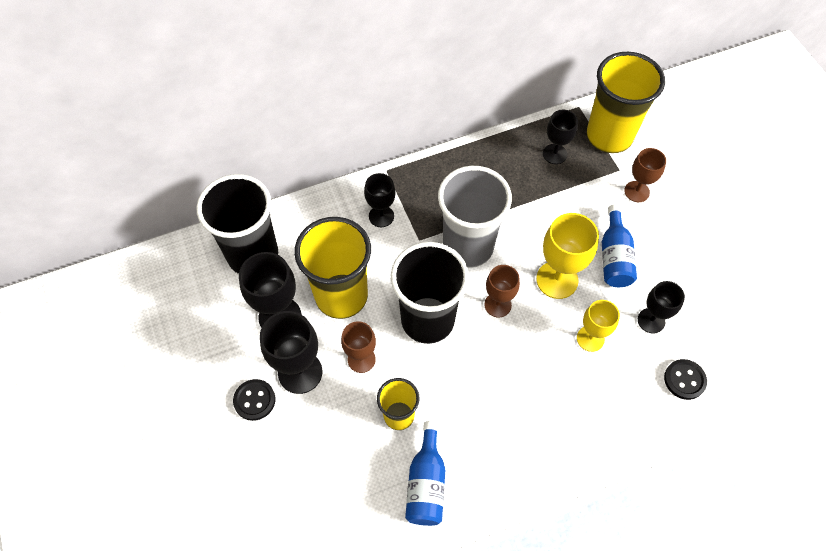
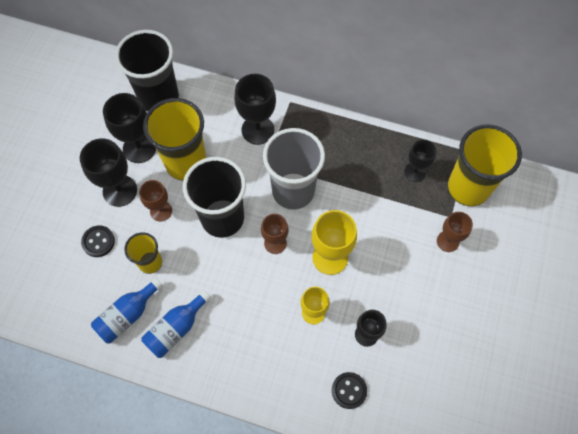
camera: 40 degrees right, 5 degrees up
(254, 400) = (81, 187): black button -> black button (98, 241)
(381, 216) = (257, 130): black goblet -> black goblet, size x1.57
(614, 257) = (384, 273): blue bottle -> blue bottle (176, 329)

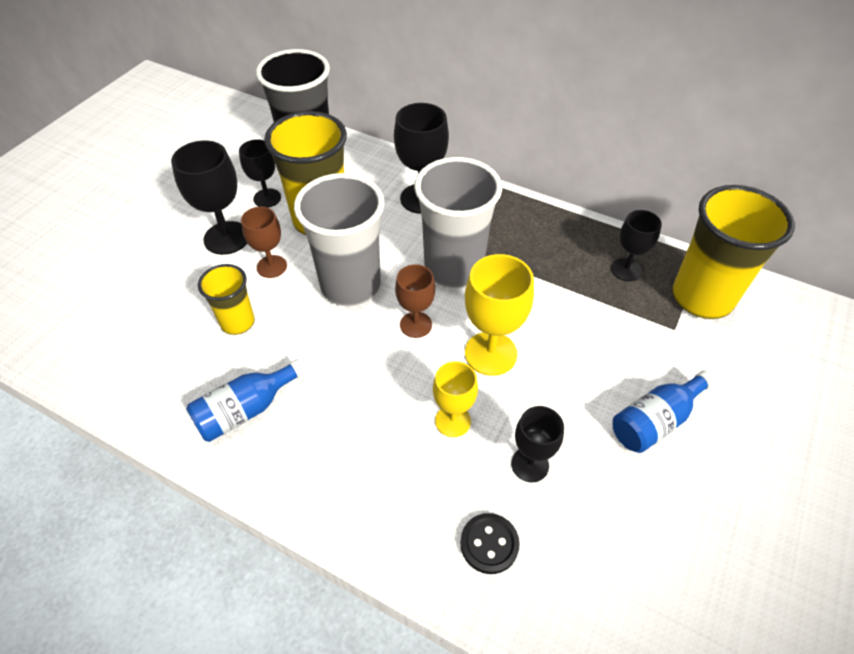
camera: 10 degrees right, 15 degrees down
(98, 241) = (178, 289): black button -> none
(127, 315) = (183, 382): blue bottle -> blue bottle (655, 421)
(139, 148) = (267, 198): black goblet -> black goblet, size x0.64
(222, 218) = (350, 286): black cup -> grey cup
(447, 241) = (668, 358): brown goblet -> none

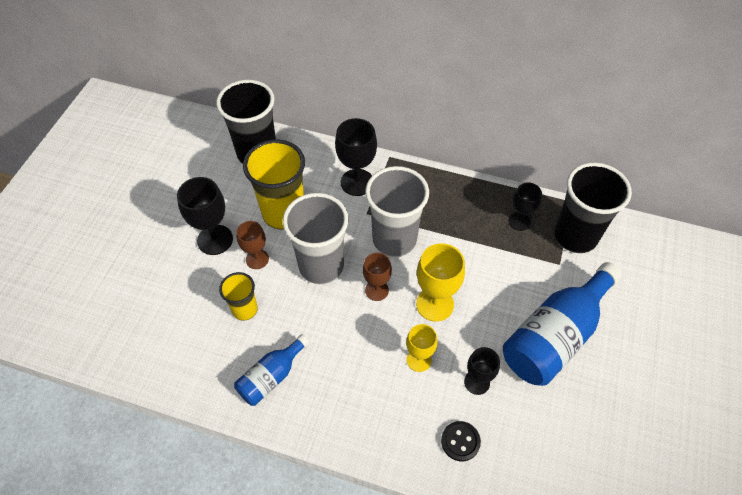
camera: 10 degrees left, 5 degrees up
(267, 198) = (236, 199): black goblet -> none
(655, 421) = (555, 336): blue bottle -> blue bottle, size x1.85
(702, 298) = (575, 236): yellow cup -> black cup

